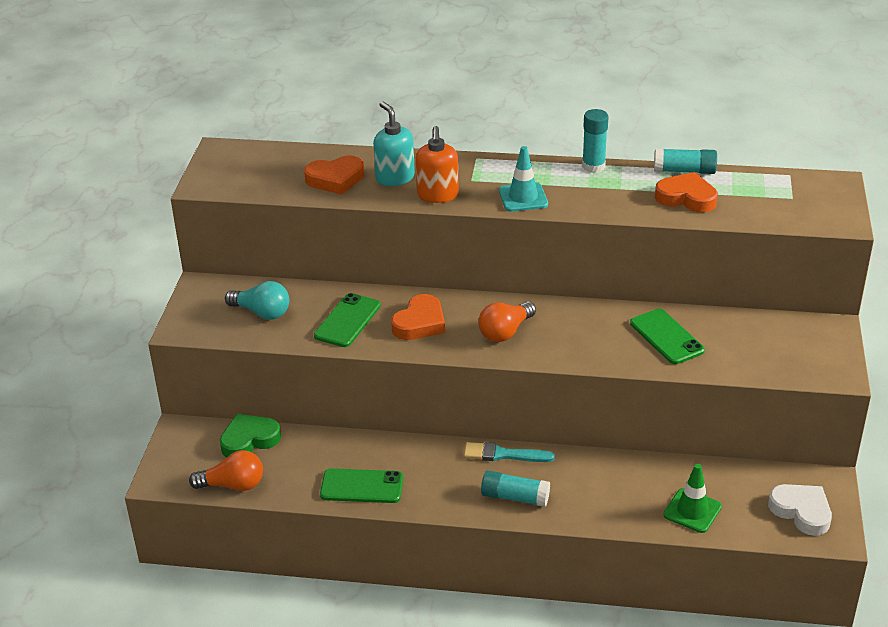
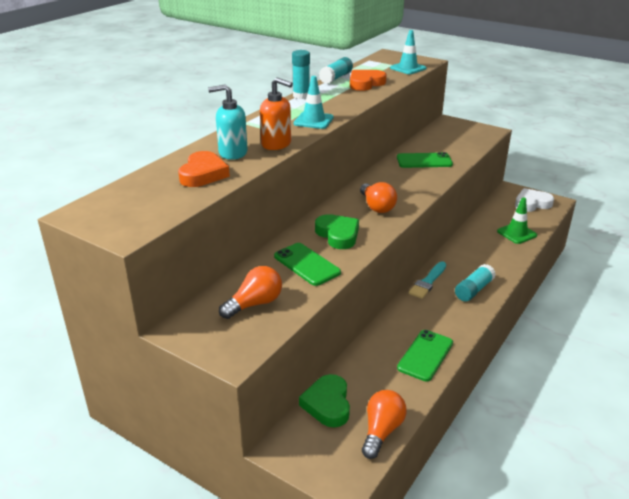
camera: 65 degrees left, 5 degrees down
(262, 312) = (255, 304): turquoise light bulb -> orange light bulb
(420, 323) = (338, 235): orange heart -> green heart
(789, 214) = (408, 68): none -> turquoise traffic cone

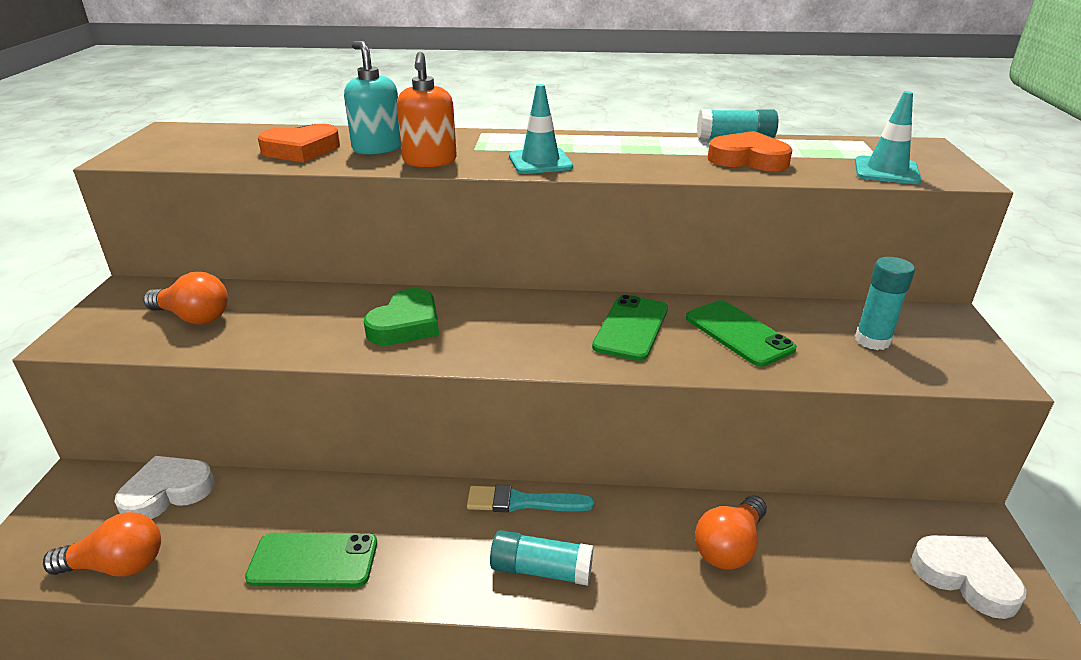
camera: 60 degrees right, 0 degrees up
(301, 96) = (624, 137): turquoise glue stick -> turquoise glue stick (872, 340)
(306, 264) = (308, 324): green phone -> green phone (631, 328)
(327, 404) = (167, 492): green heart -> white heart
(377, 207) = (521, 332): orange light bulb -> orange light bulb (729, 547)
(516, 233) = (806, 582): green traffic cone -> none

